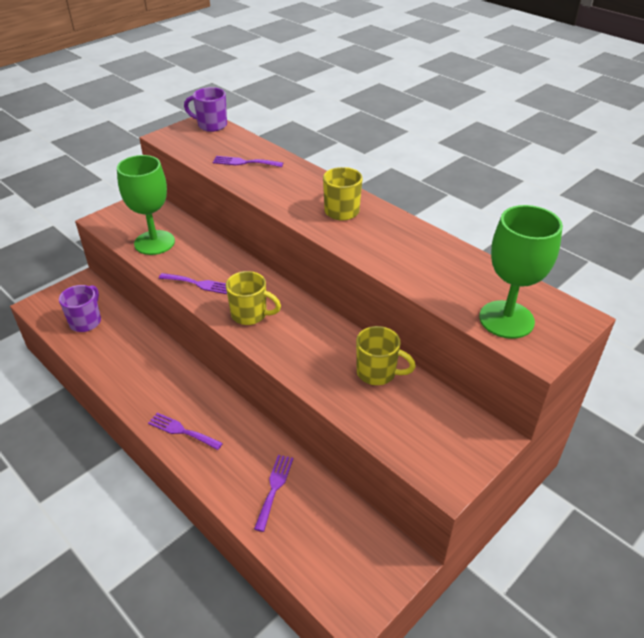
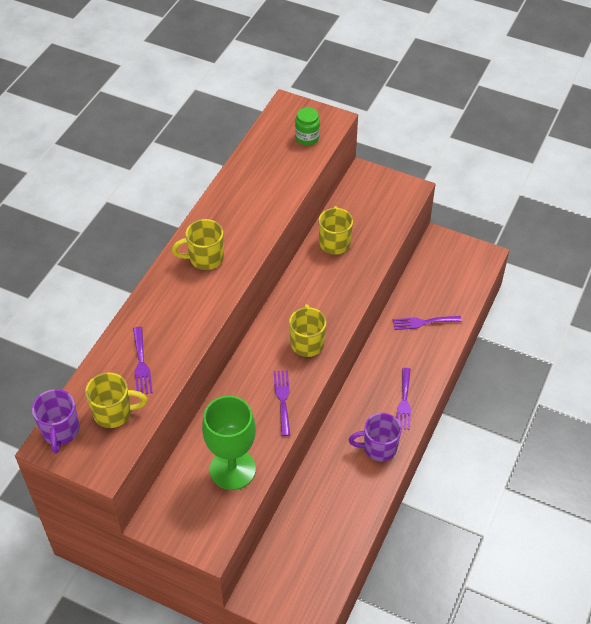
camera: 110 degrees left, 10 degrees up
(86, 321) = (313, 552): purple mug -> purple mug (378, 448)
(208, 146) = (114, 413): none -> yellow mug
(506, 319) = (307, 138): green goblet -> green jar

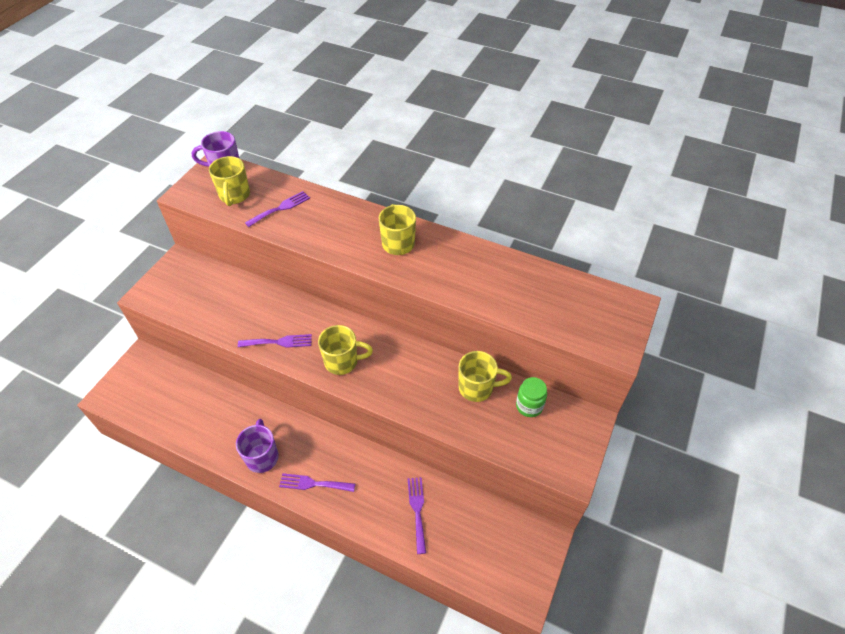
camera: 90 degrees right, 0 degrees up
(141, 364) = (280, 208): purple fork -> purple fork turned 150 degrees clockwise
(232, 469) = (213, 307): green goblet -> none
(307, 138) = (581, 323): green jar -> green jar (529, 406)

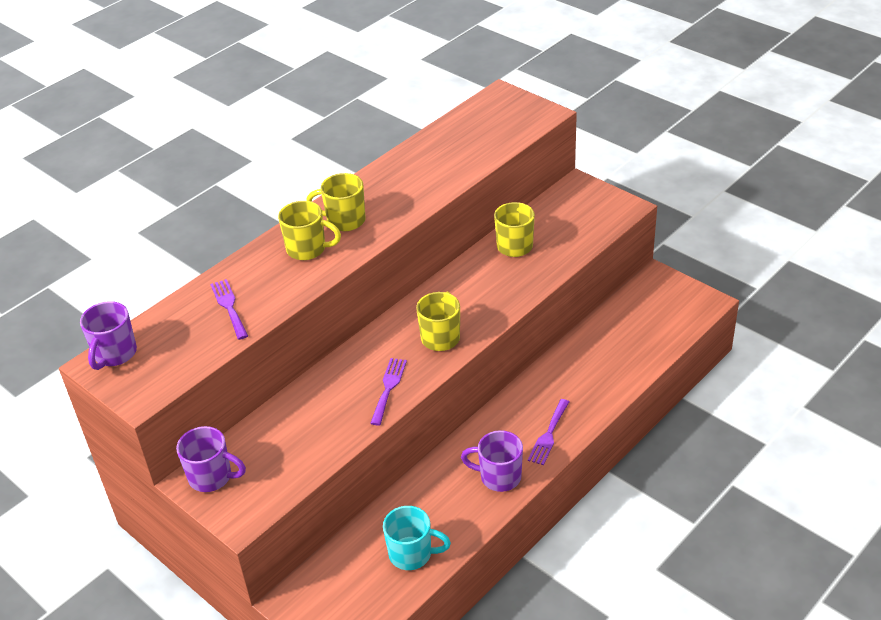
camera: 70 degrees left, 10 degrees down
(182, 268) = (212, 477): none -> purple mug
(182, 417) = (412, 554): none -> turquoise mug
(234, 196) = (178, 347): yellow mug -> yellow mug (308, 249)
(417, 510) = (604, 357): purple fork -> none
(529, 406) = (548, 217): green jar -> none

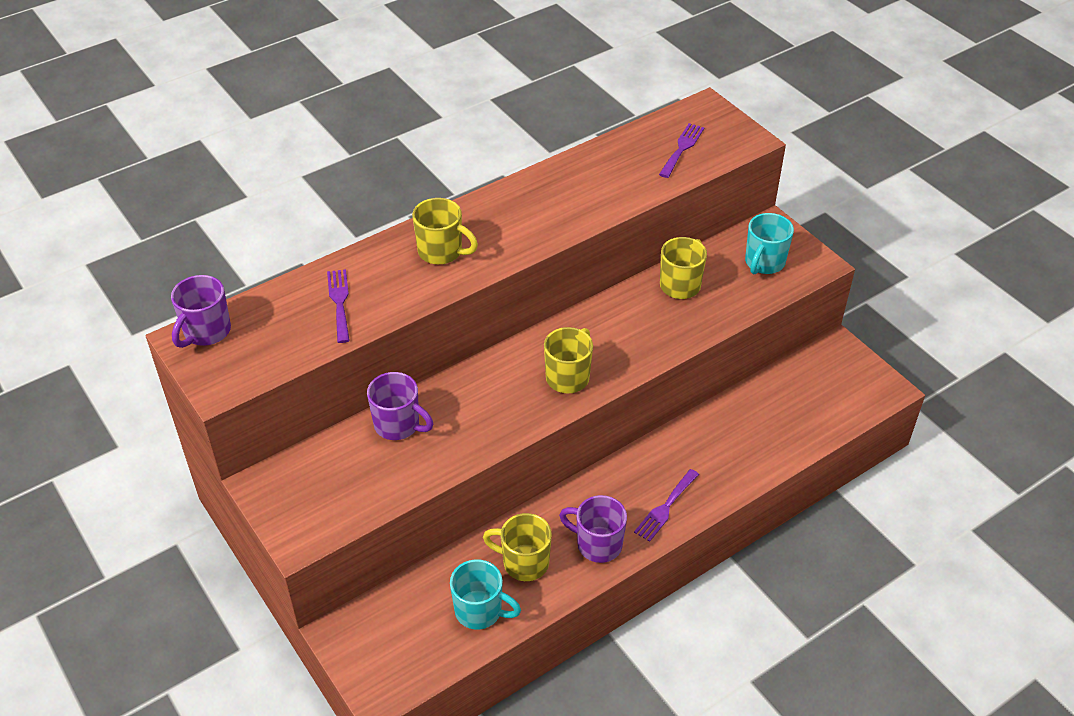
camera: 10 degrees right, 5 degrees up
(212, 477) = (282, 485): purple mug -> purple mug (398, 425)
(344, 220) = (490, 226): yellow mug -> yellow mug (524, 563)
(388, 388) = (495, 424): purple fork -> purple fork (682, 148)
(580, 215) = (764, 263): none -> turquoise mug

